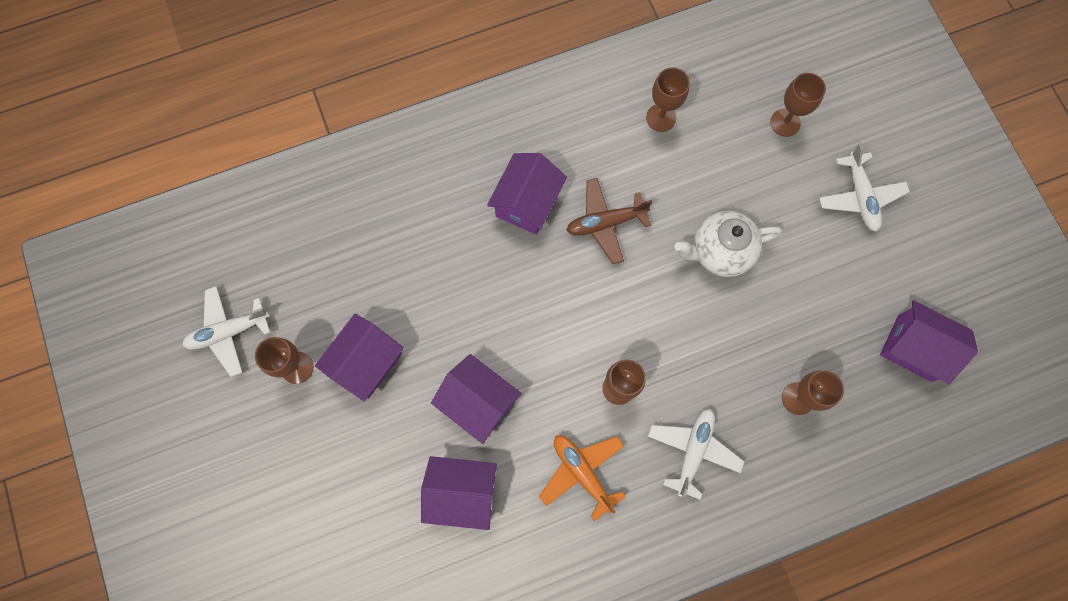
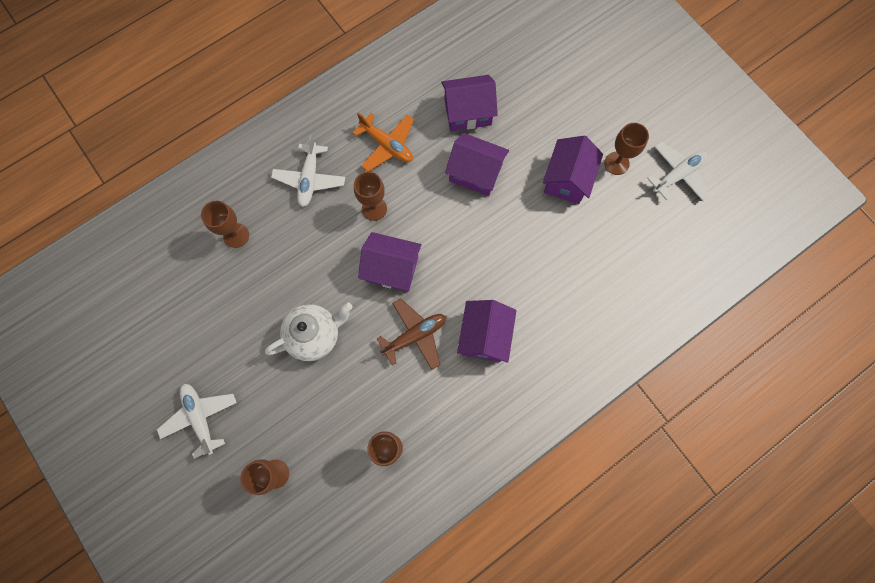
camera: 165 degrees right, 0 degrees up
(914, 348) = (147, 297): purple house -> purple house (392, 268)

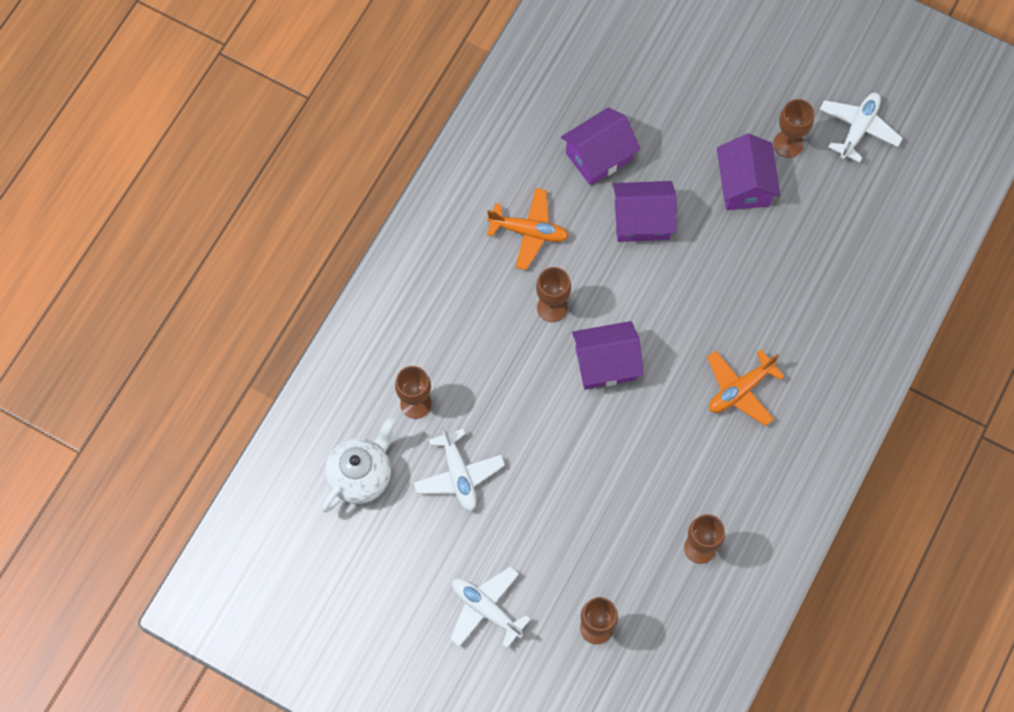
camera: 25 degrees left, 5 degrees down
(310, 179) = (463, 306): white plane -> white plane (458, 475)
(315, 335) = (561, 470): white teapot -> white teapot (361, 476)
(415, 335) = (667, 422): brown plane -> none
(484, 336) = (740, 390): purple house -> orange plane

